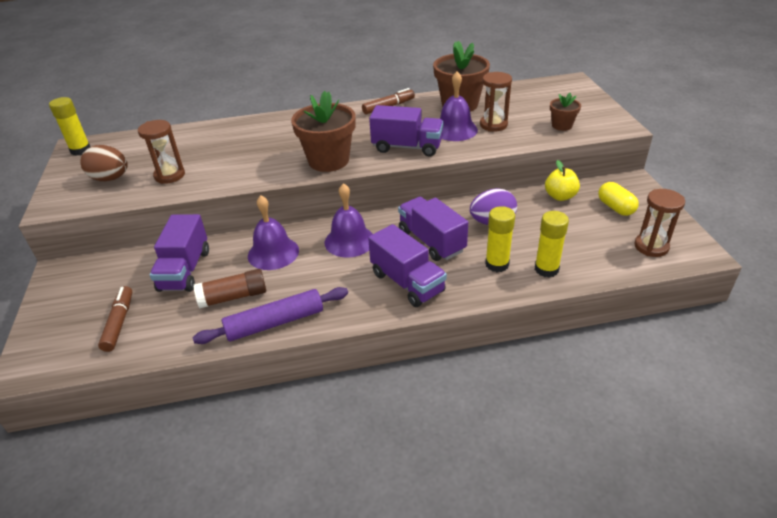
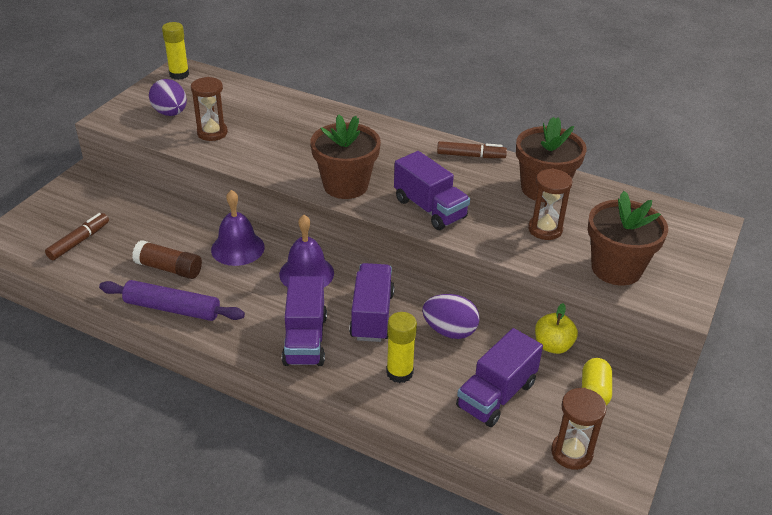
camera: 35 degrees right, 0 degrees up
(110, 178) = (170, 113): brown egg -> purple egg
(185, 270) = (162, 225): purple truck -> purple truck (496, 395)
(455, 130) = (499, 214): purple bell -> none
(546, 269) = (437, 406): yellow glue stick -> none
(562, 125) = (616, 268): brown flower pot -> brown flower pot, size x1.95

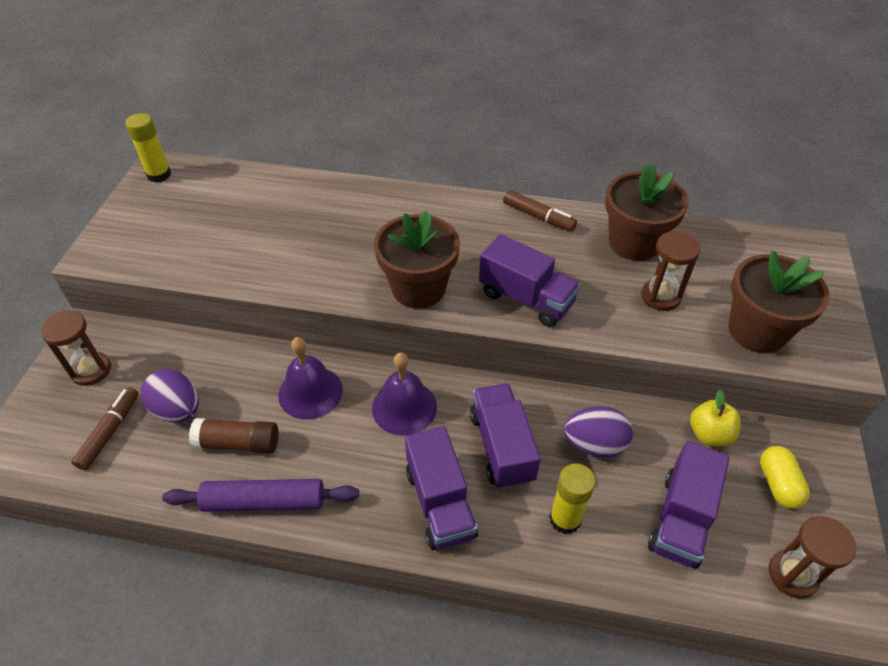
camera: 15 degrees left, 10 degrees up
(170, 113) = (169, 232): purple egg -> purple egg (178, 410)
(212, 133) = (231, 249): brown hourglass -> brown hourglass (91, 370)
(470, 156) = (538, 216): brown marker -> brown marker turned 45 degrees clockwise

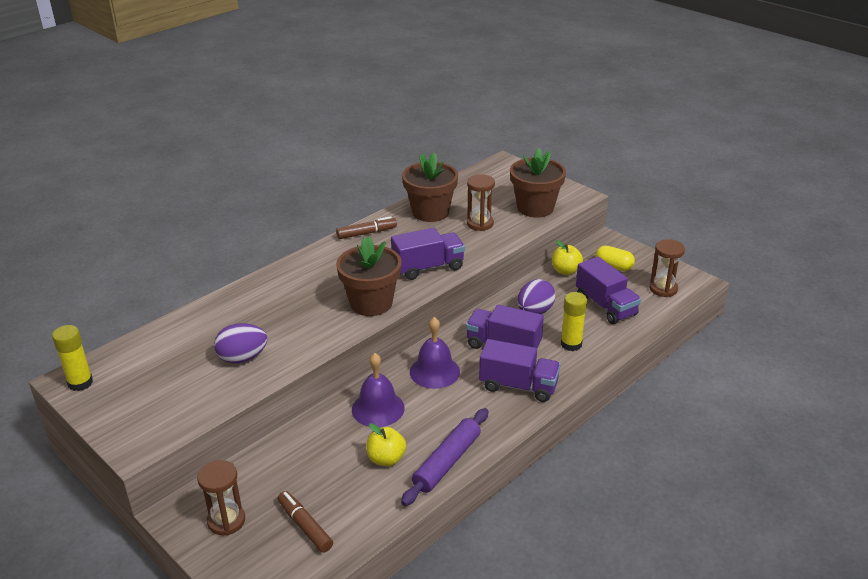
camera: 55 degrees left, 15 degrees down
(178, 410) = (323, 481): purple egg -> purple egg (242, 358)
(238, 443) = (386, 459): brown glue stick -> yellow apple

